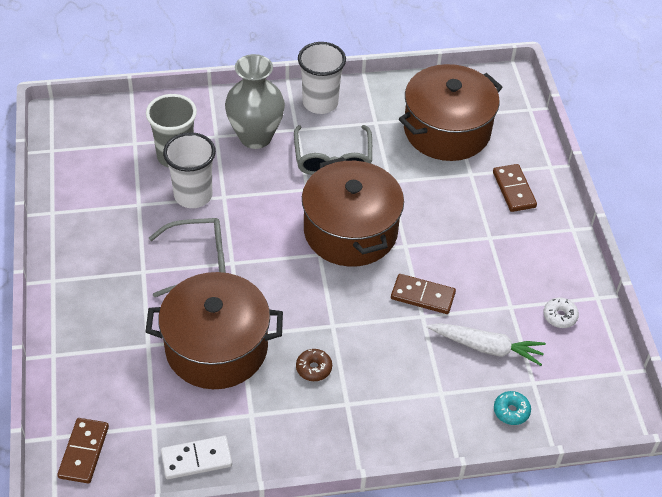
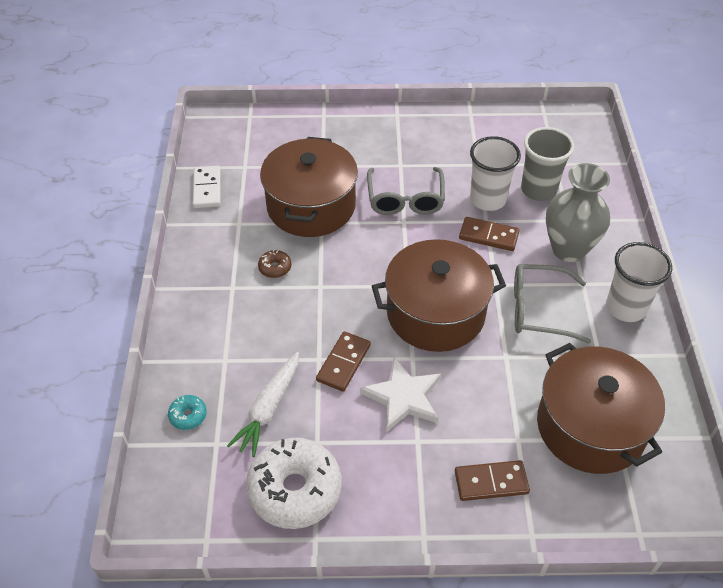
camera: 100 degrees right, 0 degrees up
(84, 452) = (232, 130): brown domino -> brown domino (488, 236)
(449, 249) = (403, 397): none -> white star
(559, 316) = (295, 489): white donut -> white donut, size x2.33

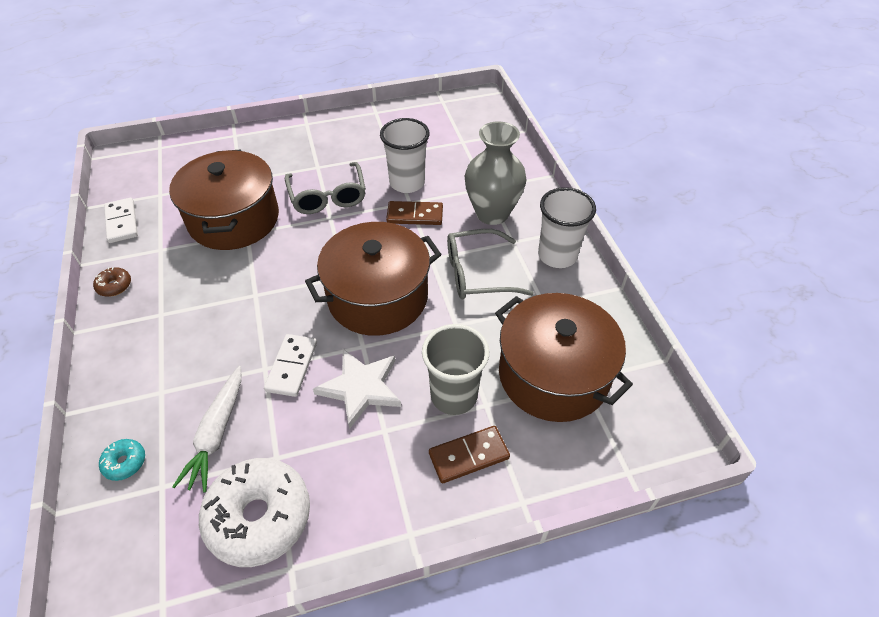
camera: 15 degrees left, 0 degrees up
(275, 268) = (204, 285): brown donut -> brown donut (114, 286)
(343, 363) = (292, 367): brown domino -> white domino
(538, 190) = (452, 166): grey cup -> grey cup (454, 396)

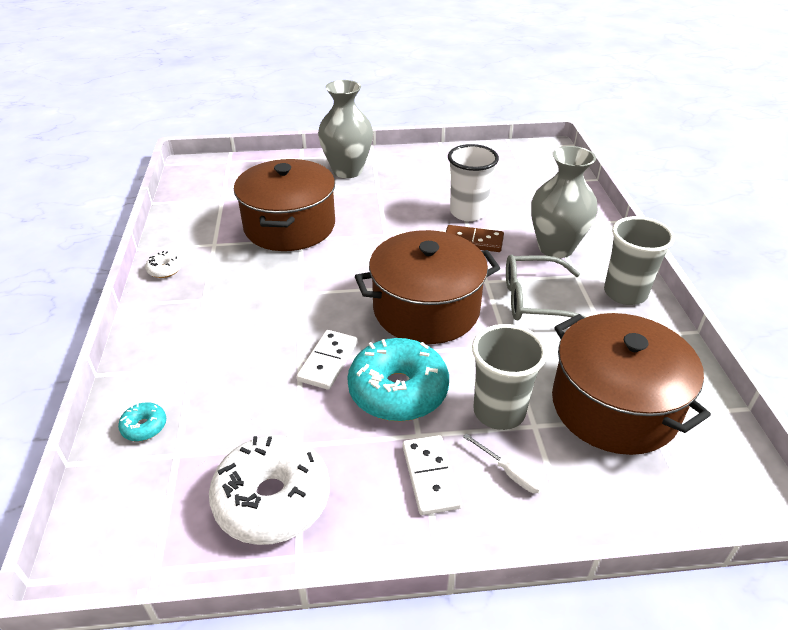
camera: 10 degrees right, 10 degrees down
(114, 286) = (165, 270): brown donut -> white donut
(122, 222) = (182, 218): white domino -> white domino (431, 476)
(217, 433) = (241, 413): white carrot -> none
(283, 146) = (347, 171): none -> grey vase
(328, 196) = (385, 216): grey glasses -> none
(361, 388) = (398, 391): white star -> turquoise donut
(469, 456) = (510, 473): brown domino -> white screwdriver
(557, 255) = (625, 293): white cup -> grey cup

